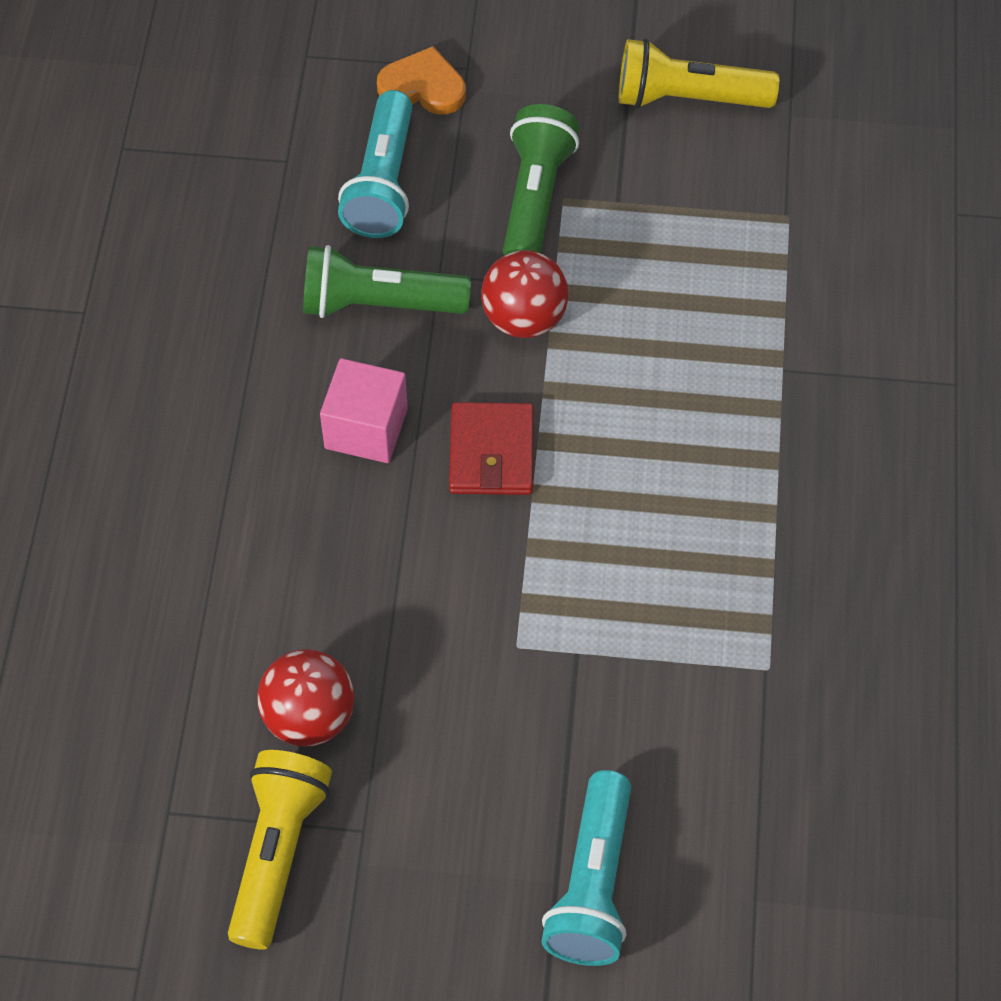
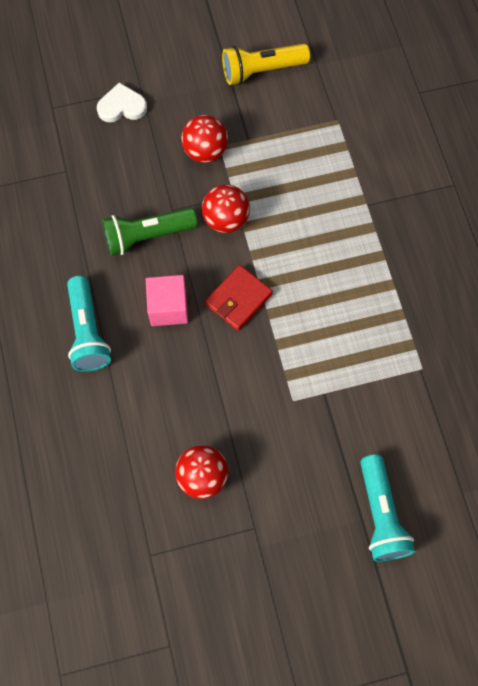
camera: 20 degrees left, 10 degrees up
(277, 853) = (216, 556): yellow flashlight -> none
(383, 183) = (122, 167): turquoise flashlight -> turquoise flashlight (88, 332)
(423, 87) = (122, 106): orange heart -> white heart
(491, 453) = (238, 299): red wallet -> red wallet turned 60 degrees clockwise
(535, 199) = (205, 151): green flashlight -> red ball

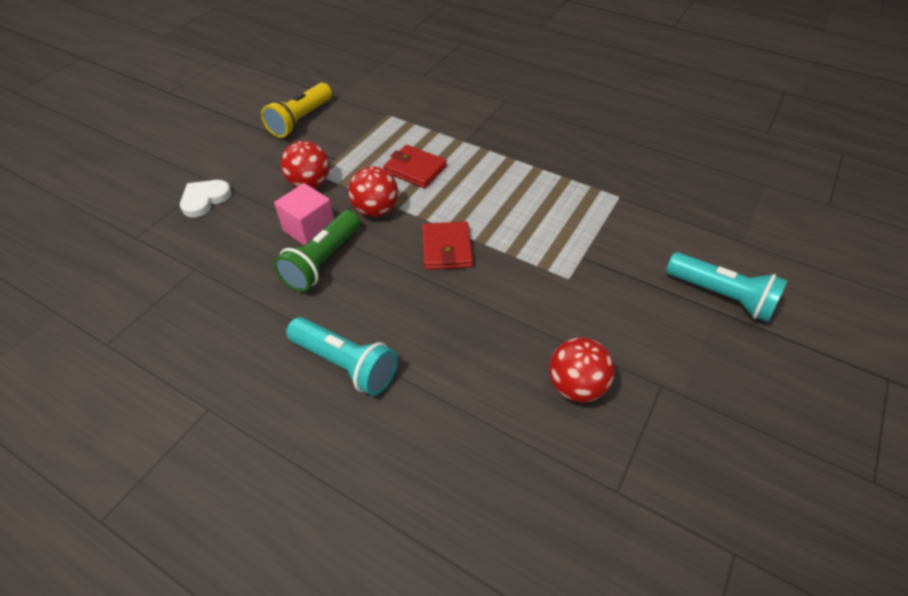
camera: 45 degrees left, 20 degrees down
(168, 307) = (397, 294): pink cube -> pink cube (309, 229)
(295, 202) = (415, 169): none -> red wallet

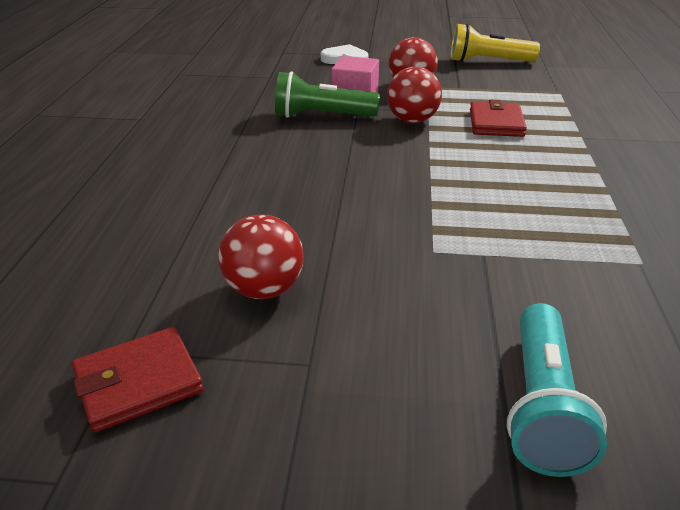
camera: 65 degrees right, 15 degrees down
(345, 364) = (212, 155): turquoise flashlight -> none
(446, 248) = (399, 166): red wallet -> red wallet (138, 382)

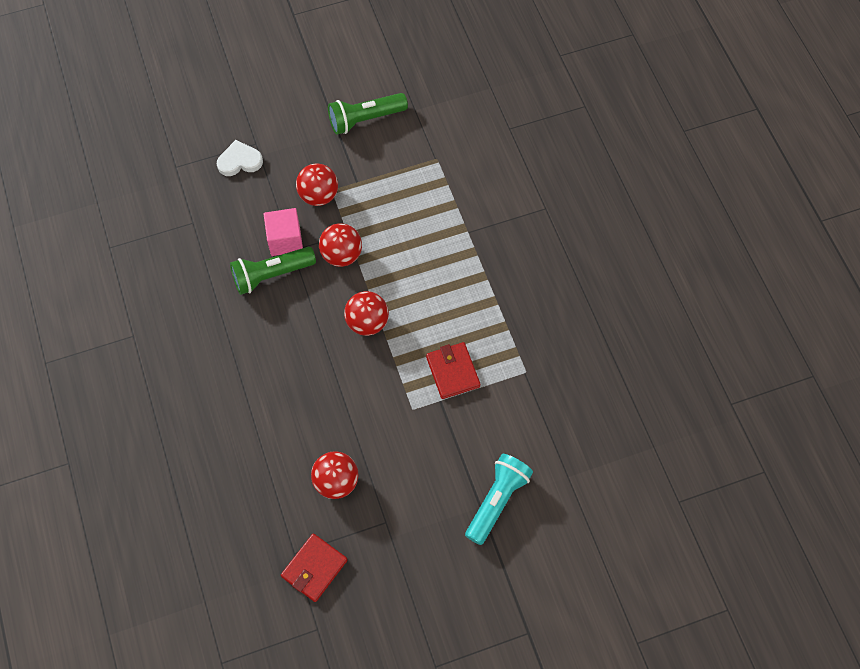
camera: 25 degrees left, 30 degrees up
(413, 167) = (367, 322): none -> red ball
(488, 62) = (365, 119): yellow flashlight -> green flashlight
(496, 123) = (403, 235): red wallet -> red wallet (453, 372)
(542, 406) = (497, 501): turquoise flashlight -> turquoise flashlight turned 135 degrees counterclockwise

